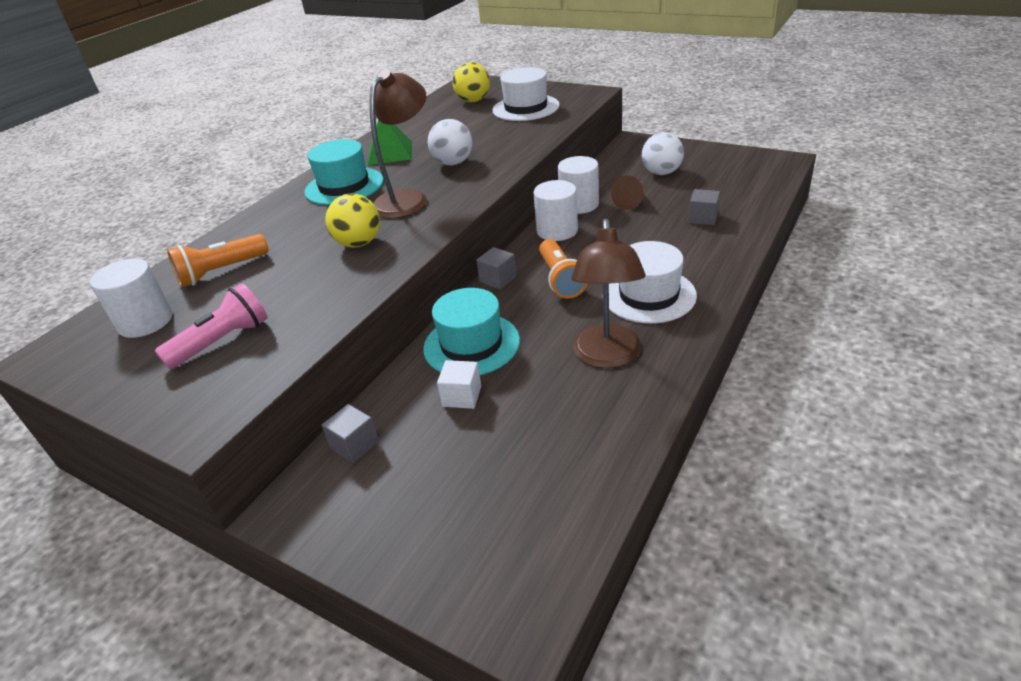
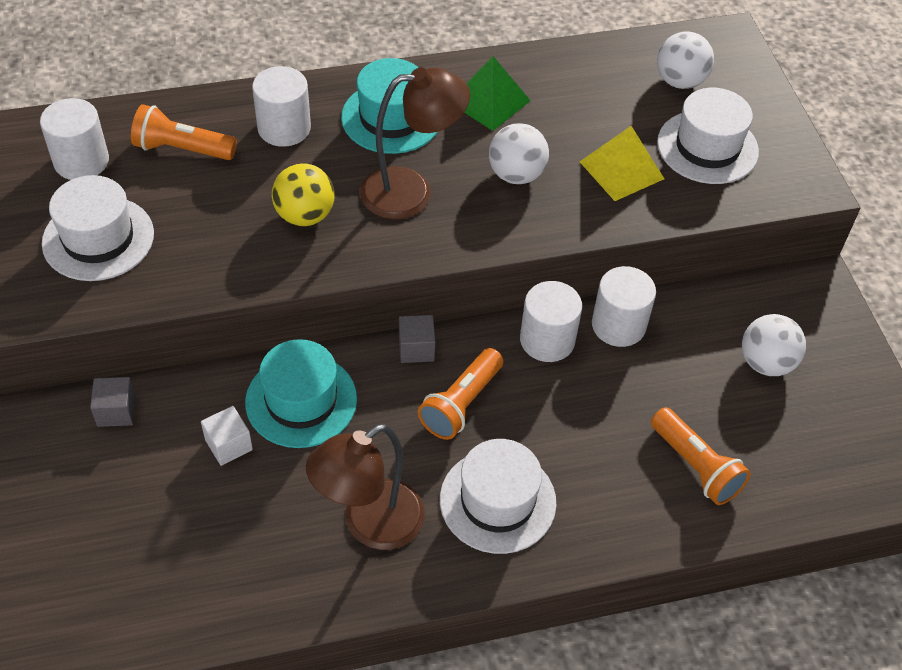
camera: 40 degrees right, 15 degrees up
(222, 341) = (98, 238): pink flashlight -> white hat
(281, 225) = (284, 128): none -> white cylinder
(473, 100) = (680, 81): yellow ball -> white ball
(502, 133) = (621, 170): none -> yellow pyramid
(630, 202) = (669, 372): brown cone -> none
(703, 218) = (695, 466): grey cube -> orange flashlight

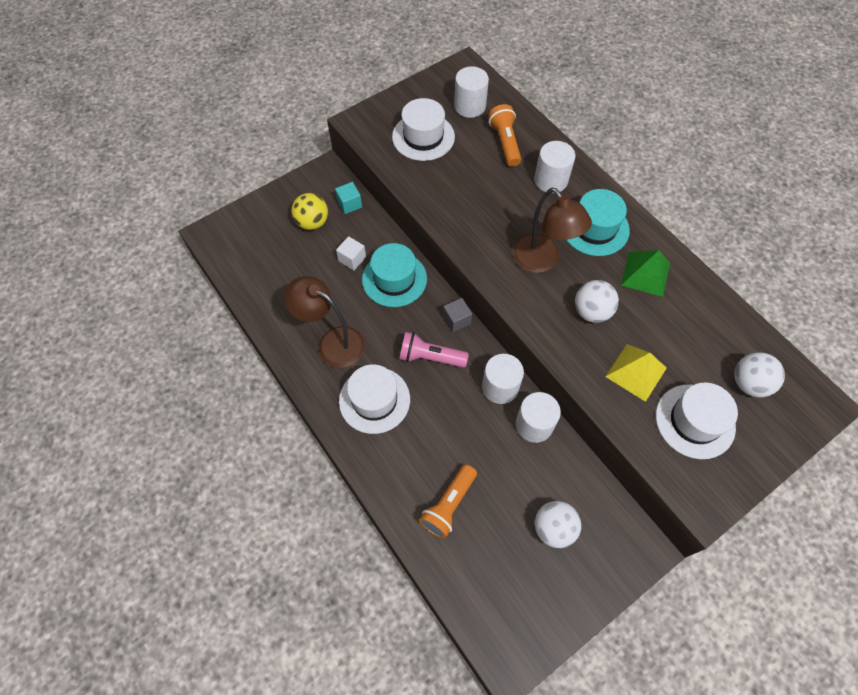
camera: 70 degrees right, 10 degrees up
(116, 411) = (349, 204): grey cube -> turquoise cube
(305, 215) = (492, 217): yellow ball -> yellow ball (312, 222)
(461, 404) = (430, 357): orange flashlight -> pink flashlight

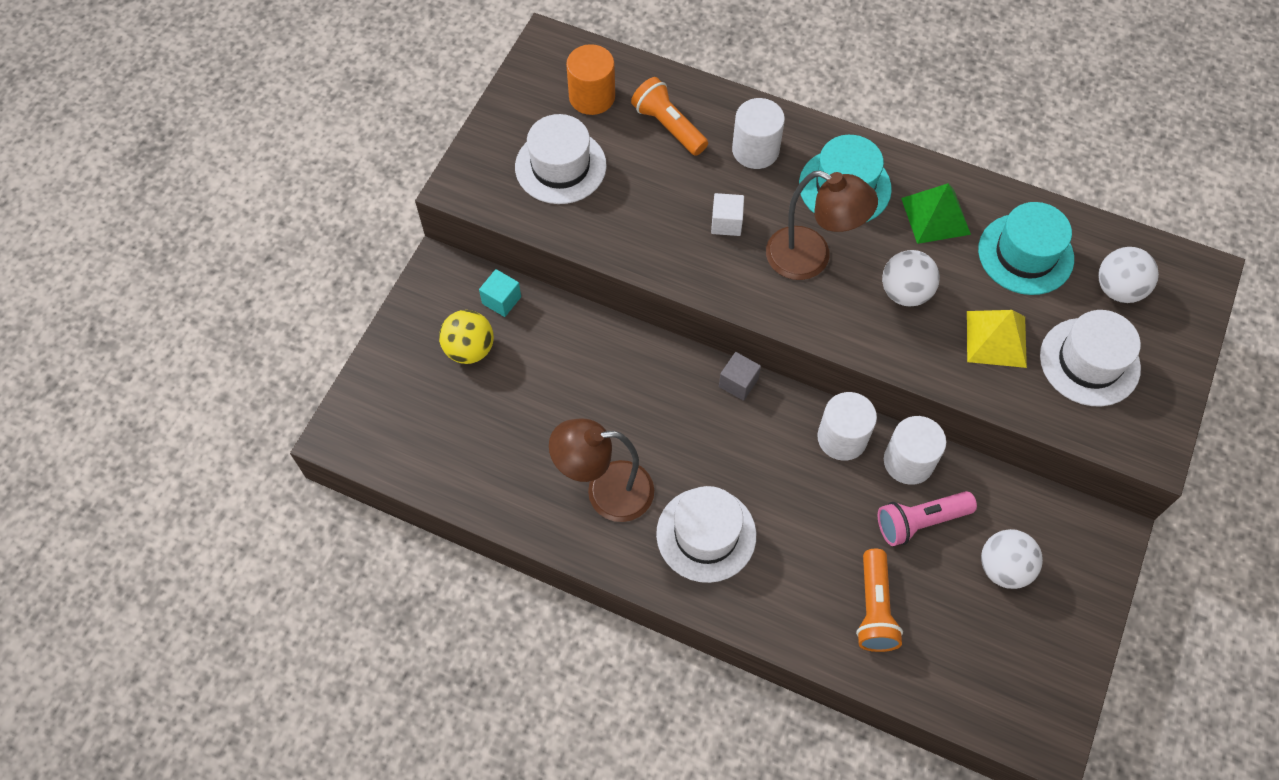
camera: 30 degrees left, 0 degrees up
(352, 259) = (556, 372): white cube -> white cube (726, 223)
(394, 279) = (627, 370): turquoise hat -> turquoise hat (1025, 254)
(430, 357) = (737, 446): pink flashlight -> pink flashlight (920, 521)
(470, 106) = (592, 97): white cylinder -> orange cylinder

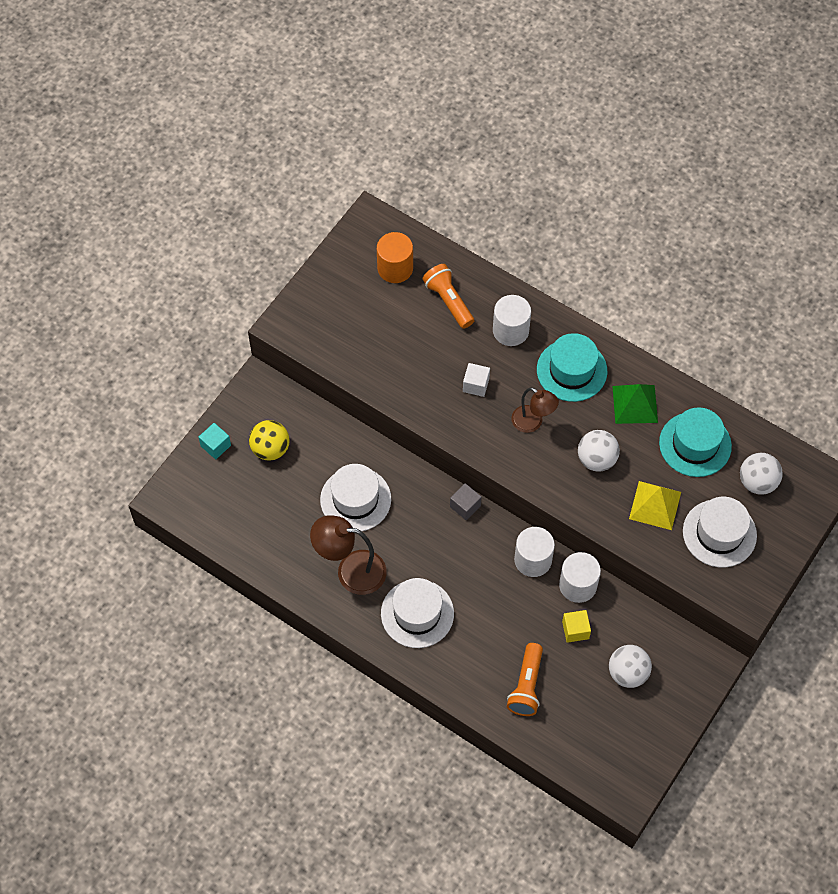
camera: 10 degrees right, 0 degrees up
(501, 300) = (301, 415): turquoise cube -> turquoise cube (216, 446)
(560, 166) = (360, 321): white hat -> white hat (355, 499)
(811, 259) = (532, 423): brown lamp -> brown lamp, size x0.65
(920, 521) = (575, 630): pink flashlight -> yellow cube

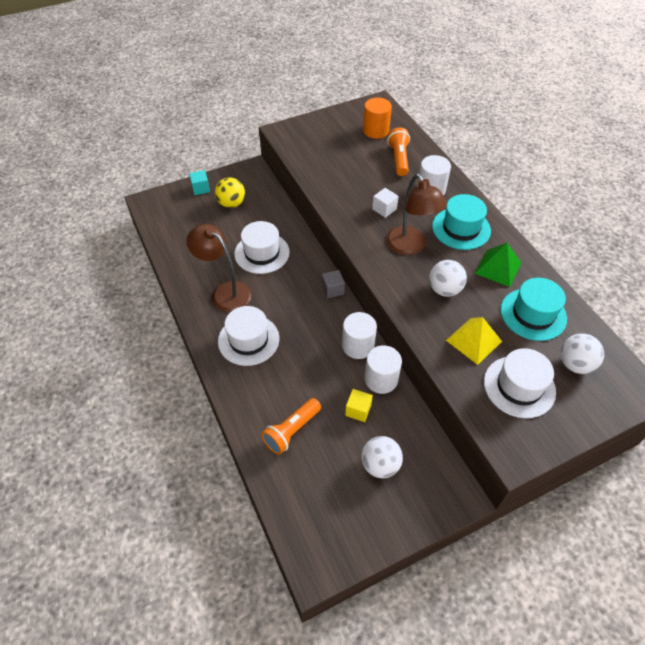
camera: 30 degrees right, 10 degrees down
(532, 423) = (410, 247): brown lamp -> brown lamp, size x1.55

